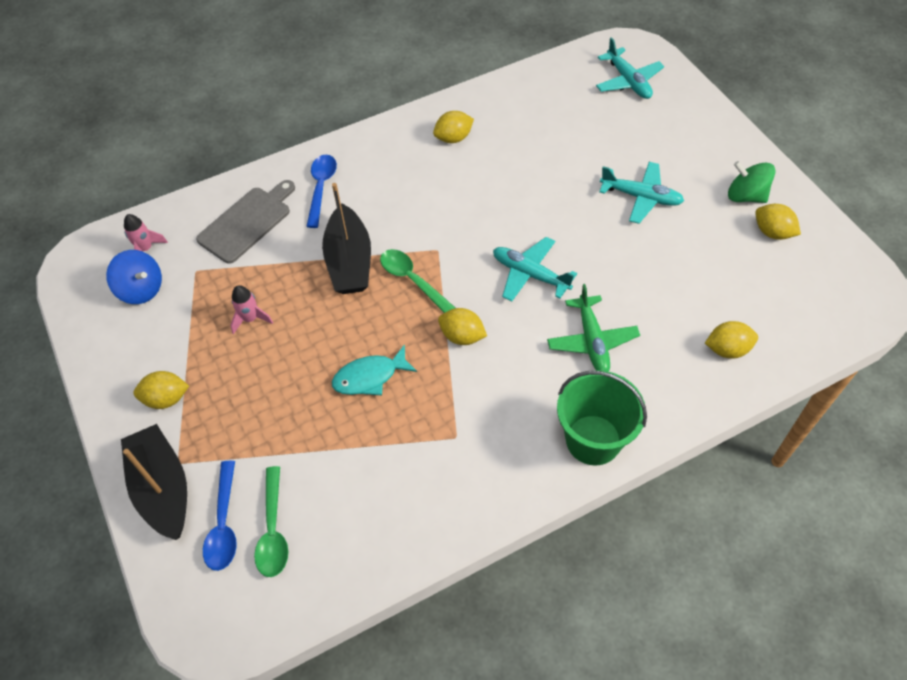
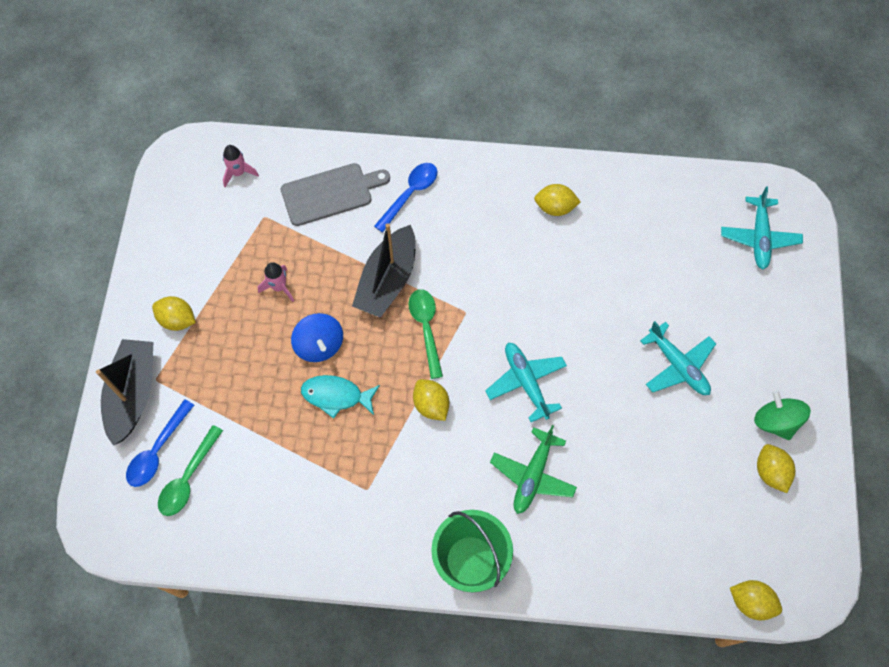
camera: 30 degrees right, 10 degrees up
(141, 289) = (214, 209): blue spinning top -> blue spinning top (319, 345)
(727, 349) = (640, 554): yellow lemon -> yellow lemon (750, 602)

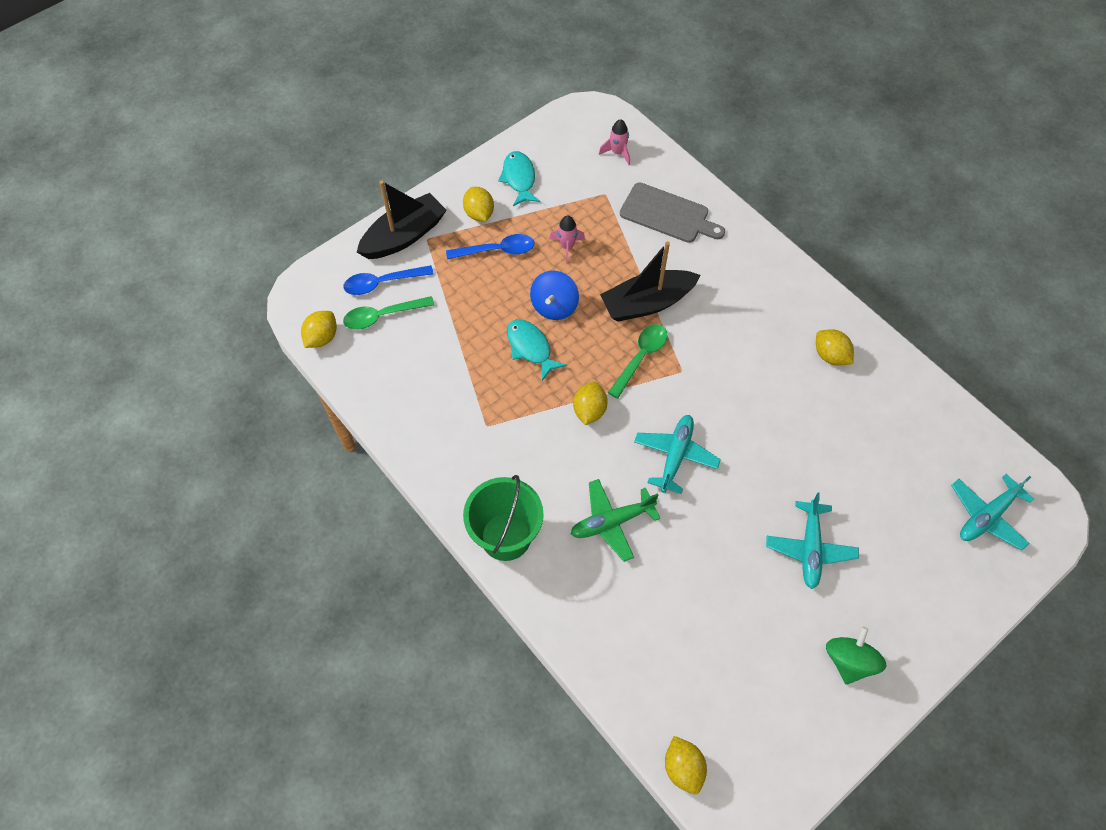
camera: 45 degrees right, 5 degrees down
(180, 261) = (519, 178): none -> turquoise fish
(410, 194) = (725, 259): blue spoon -> blue spoon (496, 250)
(770, 472) = (803, 693): yellow lemon -> yellow lemon (322, 337)

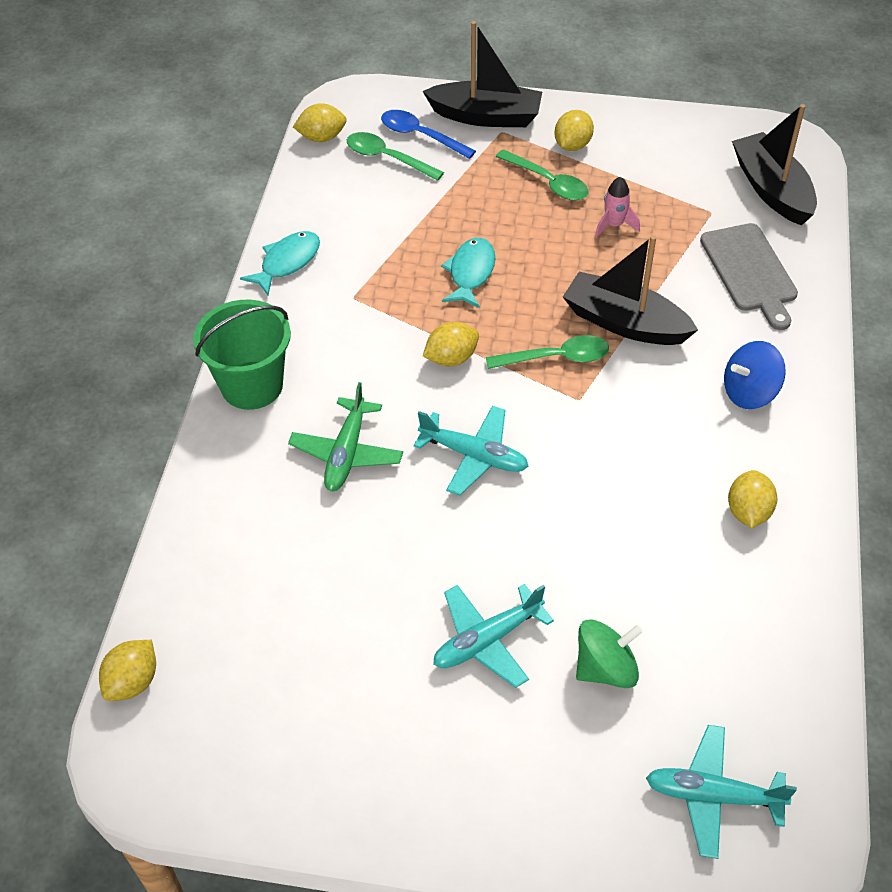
camera: 50 degrees right, 10 degrees down
(496, 250) = (547, 182): blue spoon -> green spoon
(519, 178) = (646, 145): turquoise fish -> turquoise fish (287, 262)
(554, 306) = (536, 259): blue spinning top -> blue spinning top (749, 392)
(611, 522) = (346, 453): green plane -> green plane turned 105 degrees counterclockwise
(617, 153) = (771, 189): pink rocket -> black boat
(675, 456) = (474, 456): turquoise plane -> turquoise plane turned 45 degrees clockwise
(849, 661) = (387, 762): green spinning top -> green spinning top (605, 668)

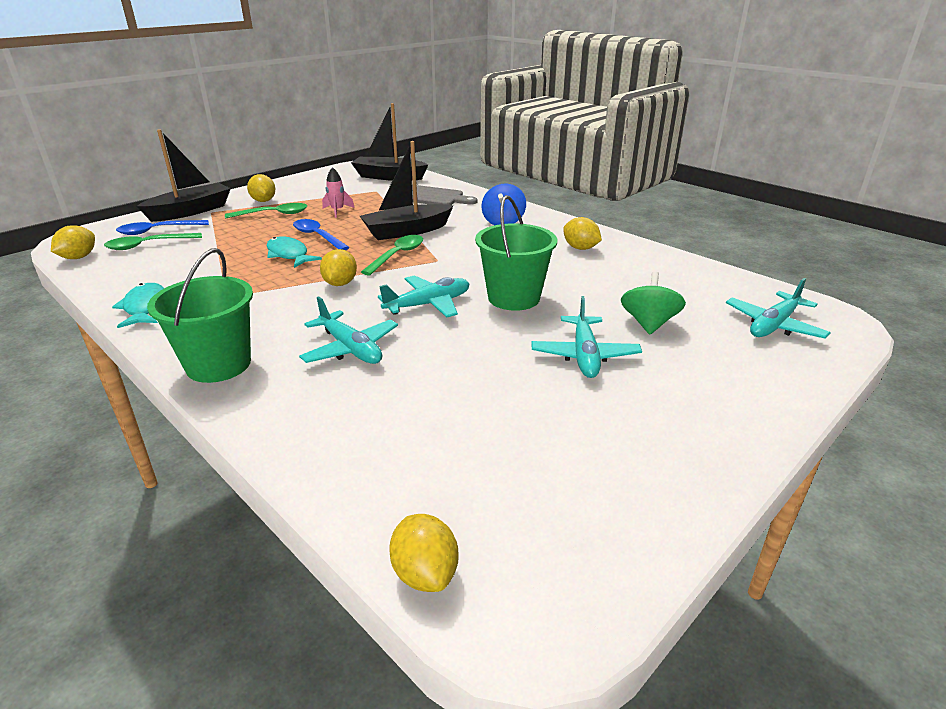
camera: 55 degrees left, 20 degrees down
(346, 453) = (350, 349): green plane -> turquoise plane
(533, 261) = (318, 236): none -> blue spoon
(554, 518) = (513, 298): none -> green bucket

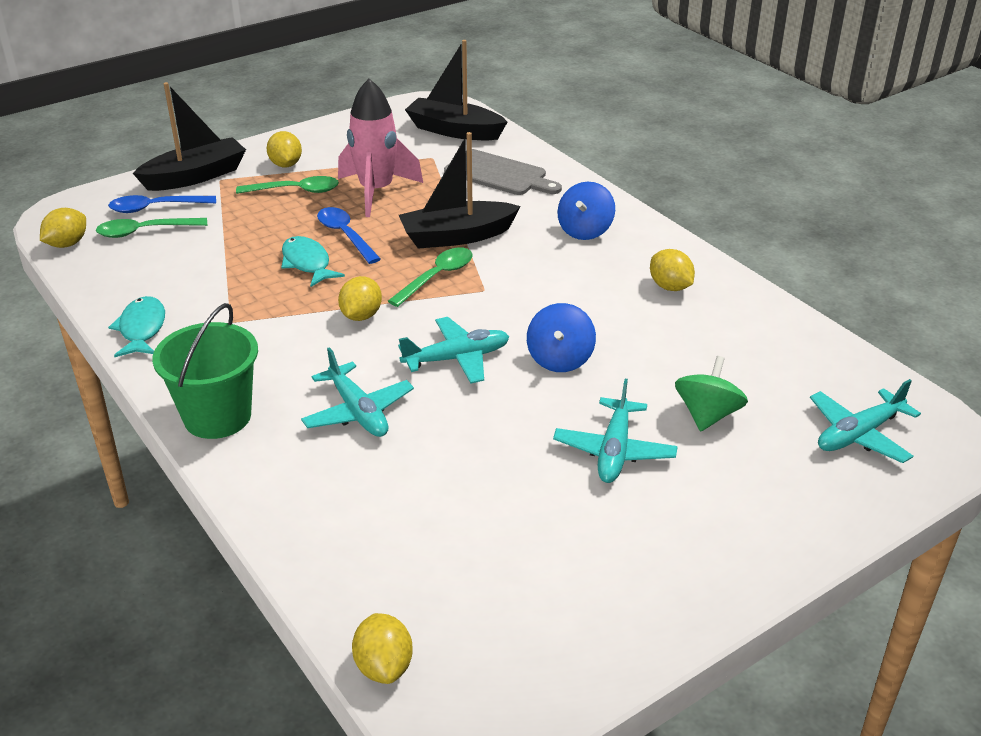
camera: 10 degrees right, 5 degrees up
(337, 211) = (376, 192): pink rocket -> pink rocket, size x2.11
(513, 298) = (560, 359): green bucket -> blue spinning top

